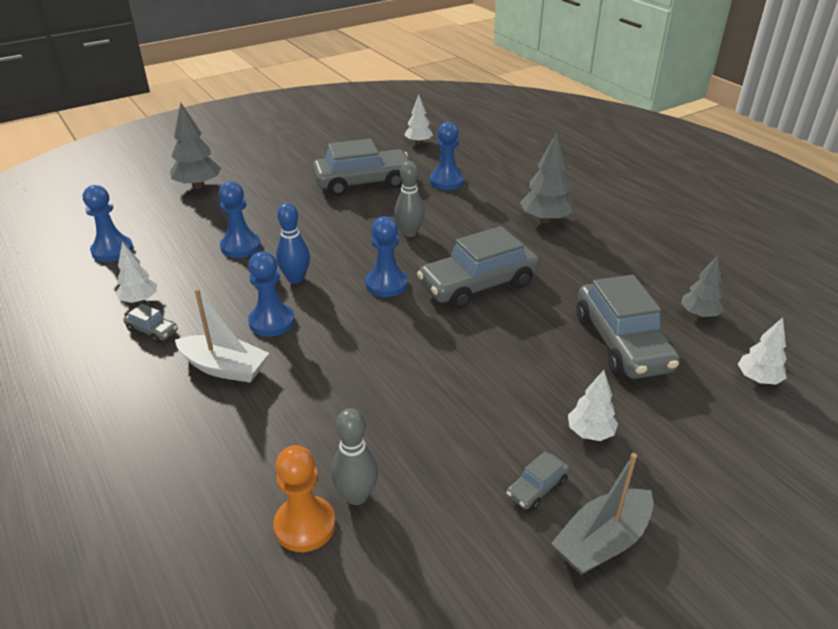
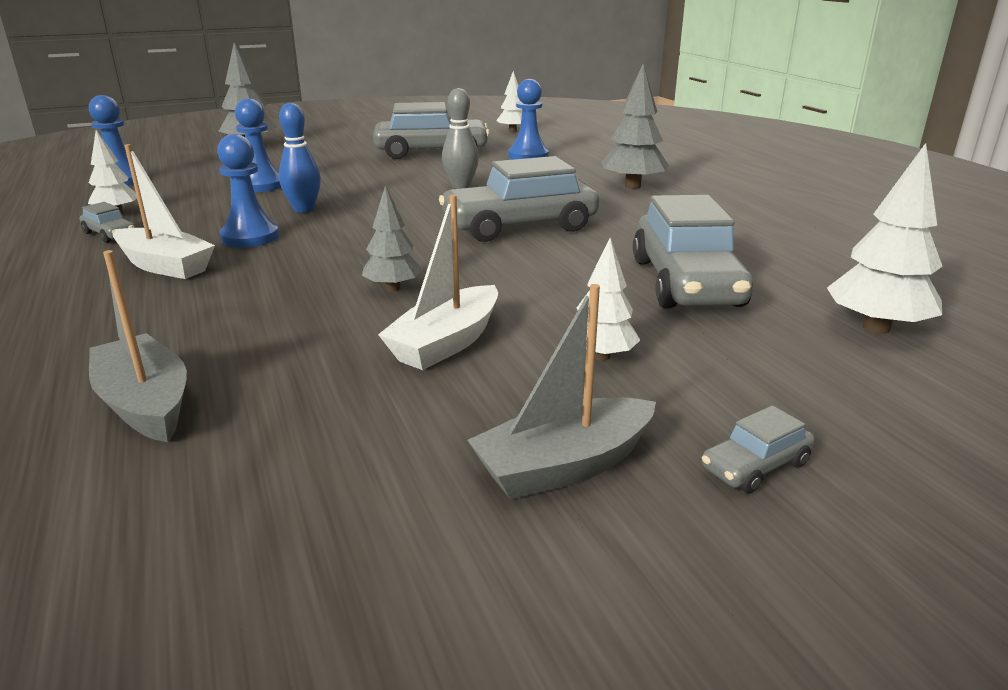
camera: 10 degrees right, 10 degrees down
(305, 525) = (146, 404): orange pawn -> grey boat
(356, 496) = (237, 384): grey bowling pin -> none
(386, 284) = (407, 219): blue pawn -> none
(481, 432) = (446, 343): none -> white boat
(537, 488) = (494, 401): grey car -> grey car (755, 466)
(699, 314) = (806, 267): grey tree -> grey tree (393, 288)
(757, 379) = (876, 328): white tree -> white tree, size x1.57

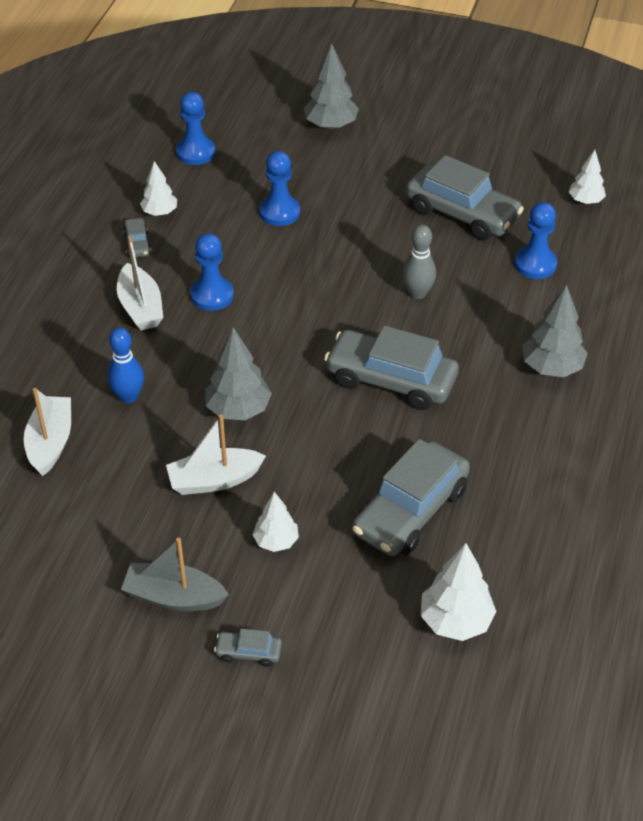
camera: 40 degrees right, 20 degrees up
(146, 404) = (50, 442): grey boat -> white boat
(304, 209) = (275, 271): blue bowling pin -> blue bowling pin (128, 396)
(393, 288) = (238, 409): grey tree -> grey tree, size x1.57

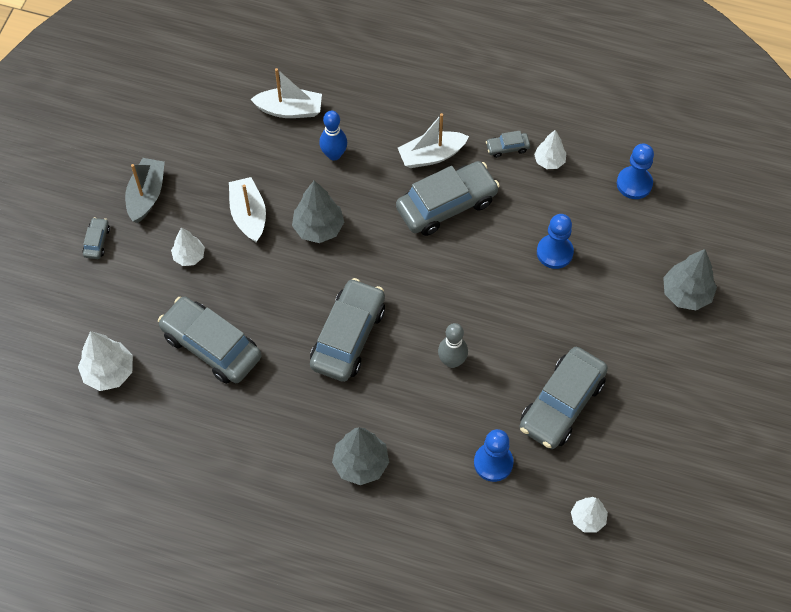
camera: 90 degrees right, 15 degrees up
(212, 295) = (446, 205): blue pawn -> grey car

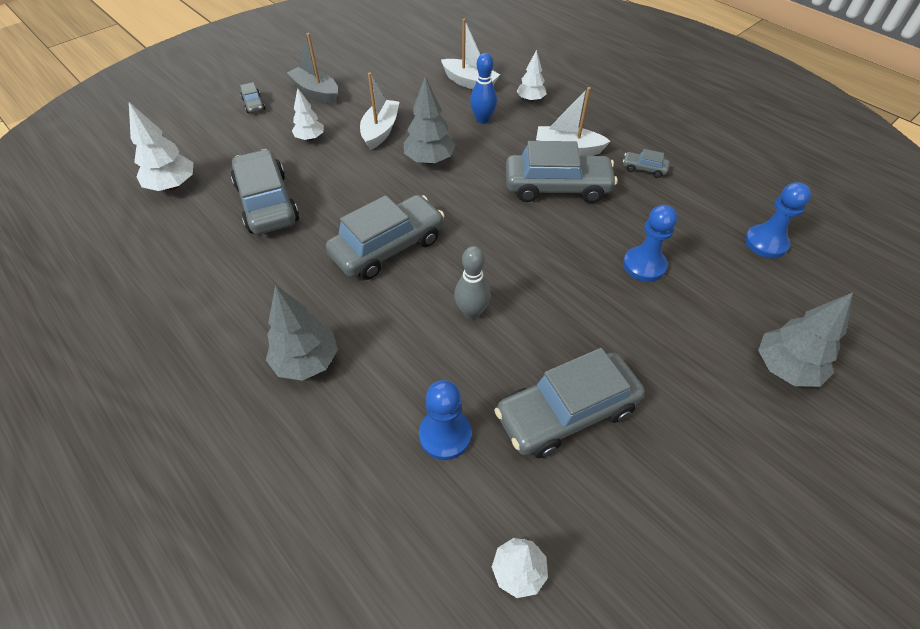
camera: 30 degrees right, 10 degrees down
(97, 241) = (254, 104): grey car -> grey car turned 120 degrees clockwise
(146, 195) = (316, 92): grey boat -> grey boat turned 90 degrees counterclockwise
(549, 161) = (681, 193): white tree -> white tree (530, 100)

